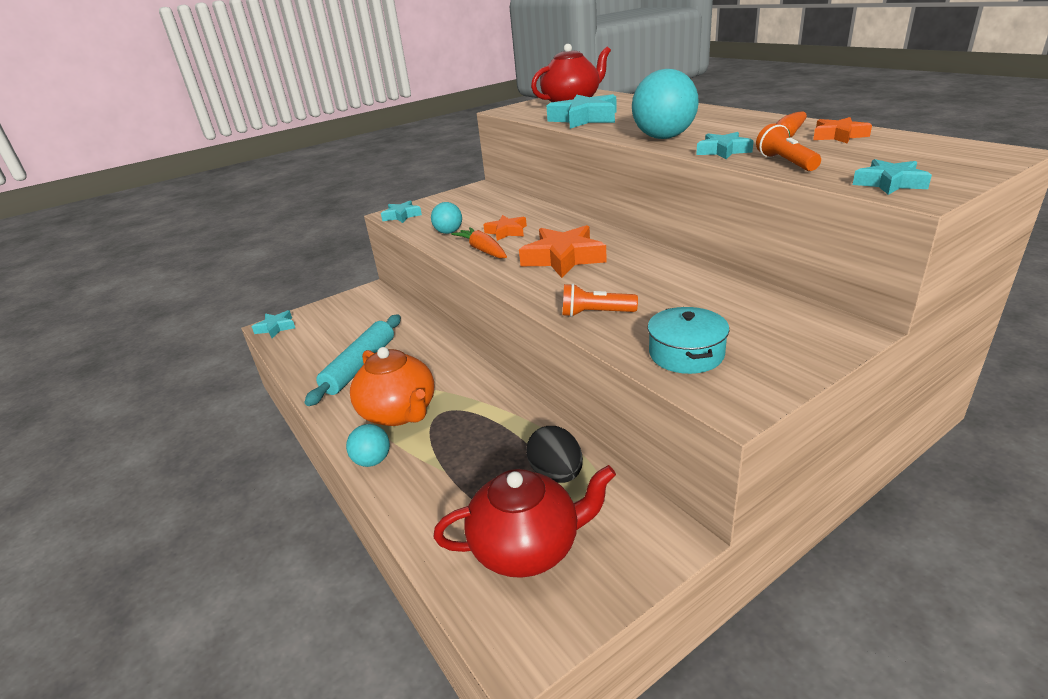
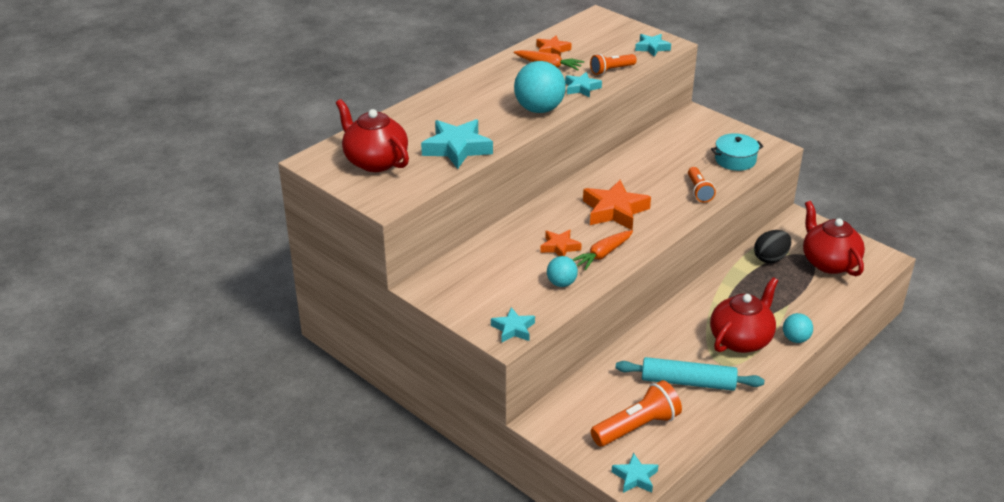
camera: 105 degrees left, 5 degrees up
(327, 333) = (637, 427): none -> orange flashlight
(399, 412) = (741, 339): orange teapot -> red teapot

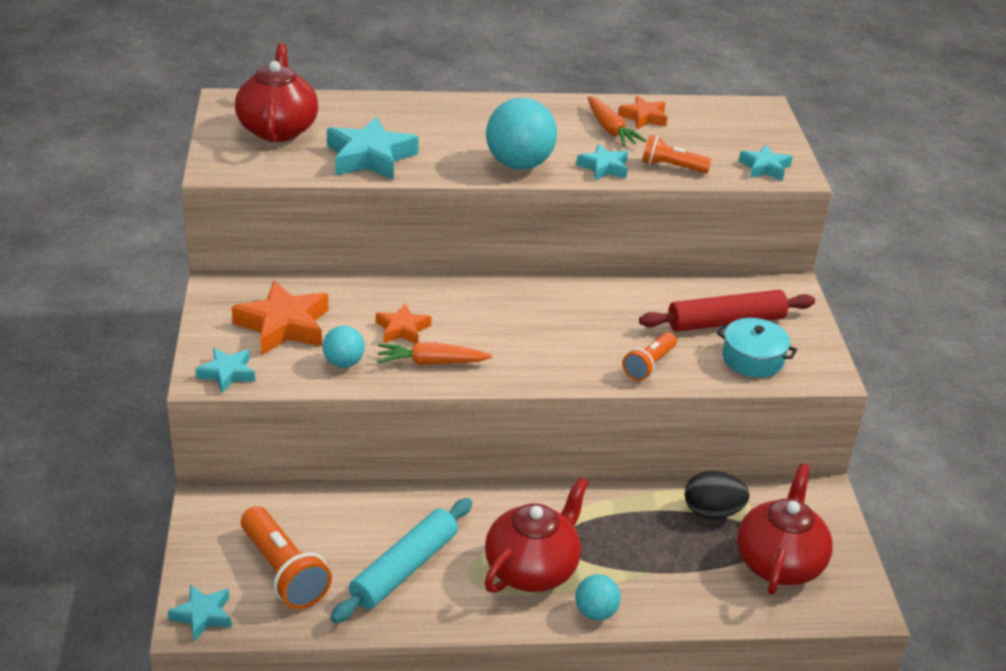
camera: 40 degrees right, 0 degrees up
(614, 211) = (520, 330): orange star -> orange star (283, 326)
(637, 427) = (283, 572): orange flashlight -> orange flashlight turned 45 degrees clockwise
(688, 382) = (404, 569): turquoise rolling pin -> turquoise rolling pin turned 75 degrees clockwise
(696, 149) = (726, 322): none -> red rolling pin
(741, 339) = (532, 569): red teapot -> red teapot turned 45 degrees counterclockwise

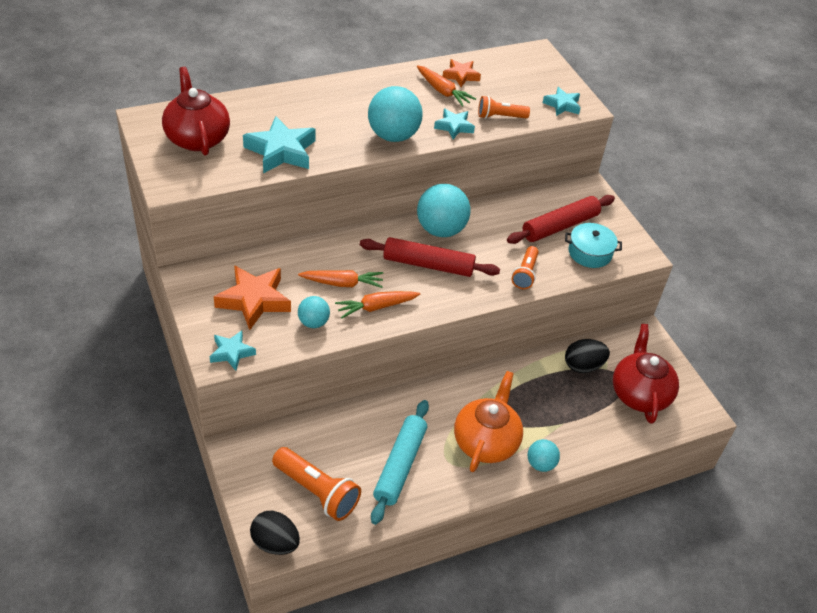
camera: 20 degrees left, 10 degrees up
(203, 615) = (275, 543): turquoise star -> black egg
(402, 329) = (342, 283): orange star -> orange carrot
(523, 331) = (428, 265): none -> red rolling pin
(532, 569) = (486, 442): red teapot -> orange teapot
(560, 297) = (441, 230): none -> turquoise ball

